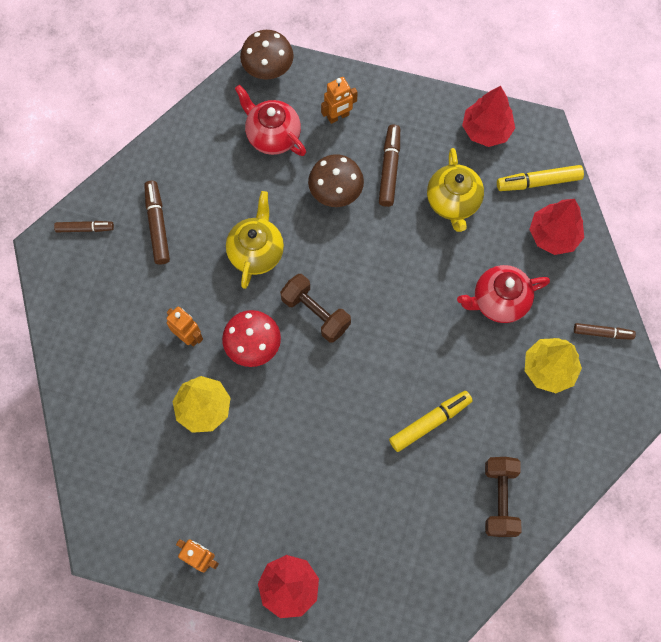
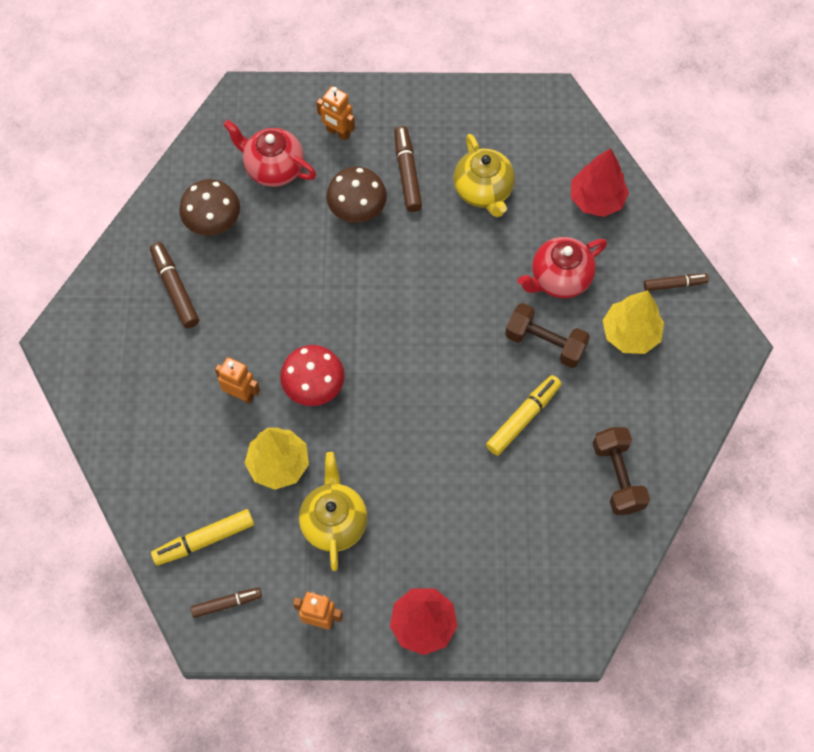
camera: 15 degrees left, 5 degrees down
(84, 228) = (96, 311): brown marker -> brown marker (226, 603)
(256, 252) = (290, 290): yellow teapot -> yellow teapot (334, 522)
(268, 70) = (250, 102): brown mushroom -> brown mushroom (214, 223)
(315, 313) = (371, 337): brown dumbbell -> brown dumbbell (545, 343)
(338, 116) = (338, 133): orange robot -> orange robot turned 75 degrees clockwise
(486, 130) = (497, 111): red tree -> none
(539, 182) = (566, 150): yellow marker -> yellow marker (205, 540)

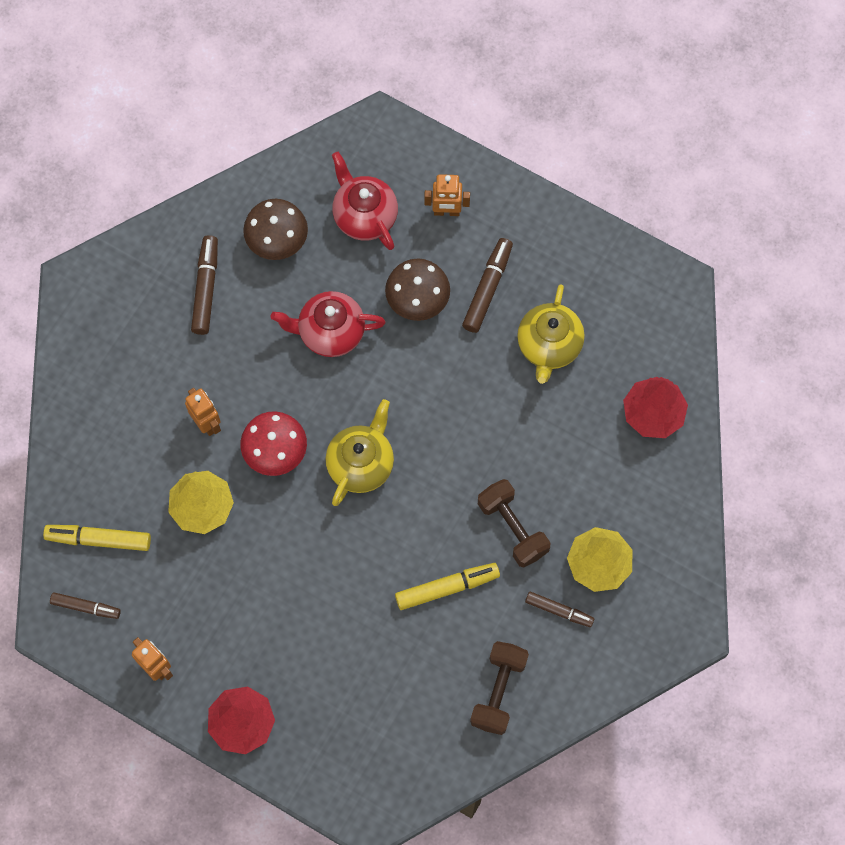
camera: 30 degrees right, 5 degrees up
(334, 522) = (219, 587): yellow teapot -> yellow teapot (361, 464)
(338, 133) = (446, 211): orange robot -> orange robot turned 60 degrees counterclockwise
(559, 279) = (566, 473): red teapot -> red teapot (330, 332)
(674, 284) = (672, 539): brown marker -> brown marker (558, 610)

